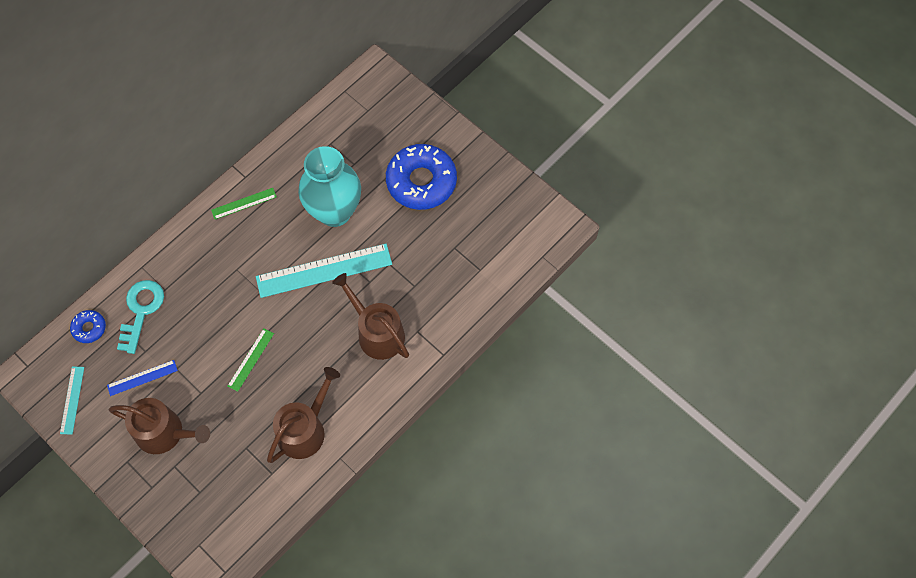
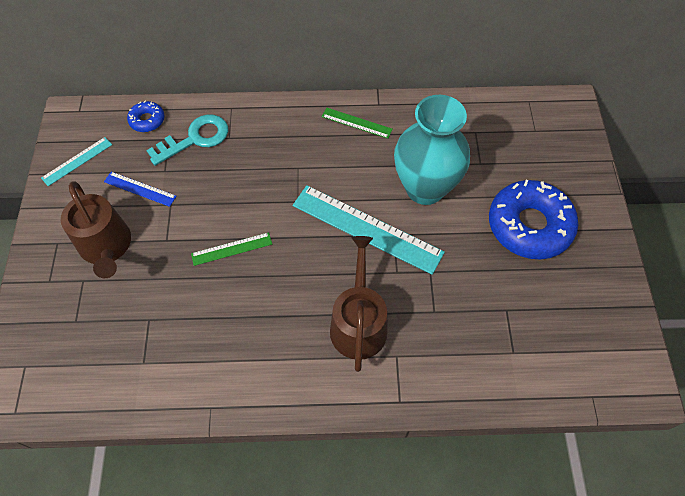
camera: 45 degrees right, 5 degrees down
(305, 429) = (210, 351): brown watering can -> none

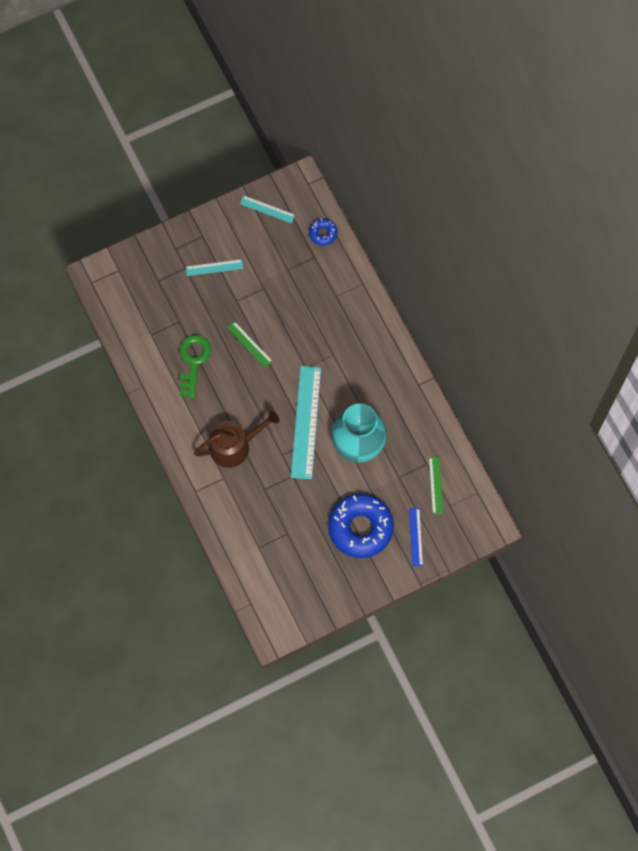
camera: 65 degrees right, 10 degrees up
(106, 247) = (214, 267): brown watering can -> turquoise ruler
(140, 189) = (265, 262): blue ruler -> blue ruler (416, 537)
(195, 138) = (324, 274): turquoise key -> none
(213, 325) = (193, 361): none -> green key
(356, 123) = (393, 377): green ruler -> green ruler (435, 485)

